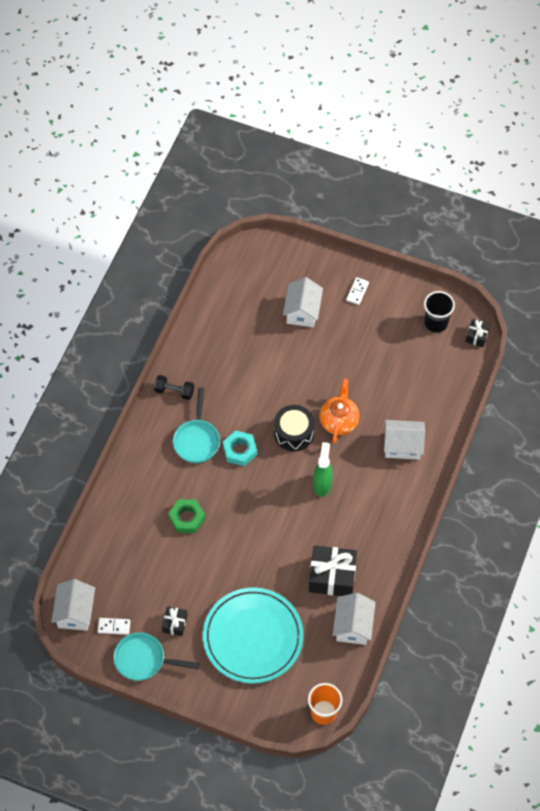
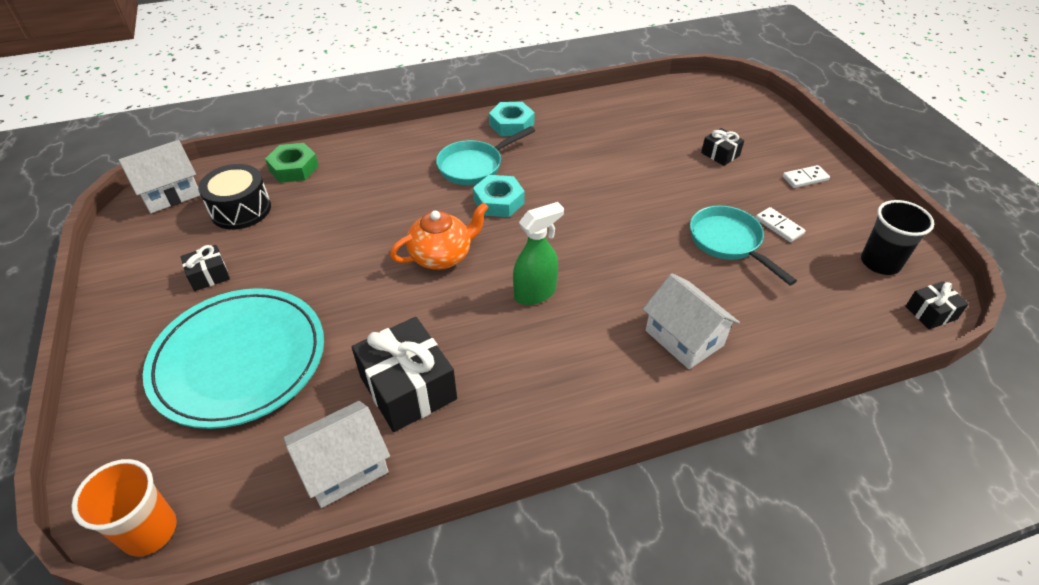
camera: 50 degrees right, 15 degrees down
(114, 627) = (169, 230): white domino -> white domino (779, 226)
(144, 660) = (134, 277): turquoise pan -> turquoise pan (728, 242)
(174, 391) = (511, 124): black dumbbell -> turquoise nut
(187, 518) = (368, 209): green nut -> green nut (294, 168)
(294, 433) = (572, 229): black drum -> black drum (241, 209)
(302, 311) = (720, 154): white house -> black gift
(339, 420) = (637, 256): orange teapot -> orange teapot (442, 256)

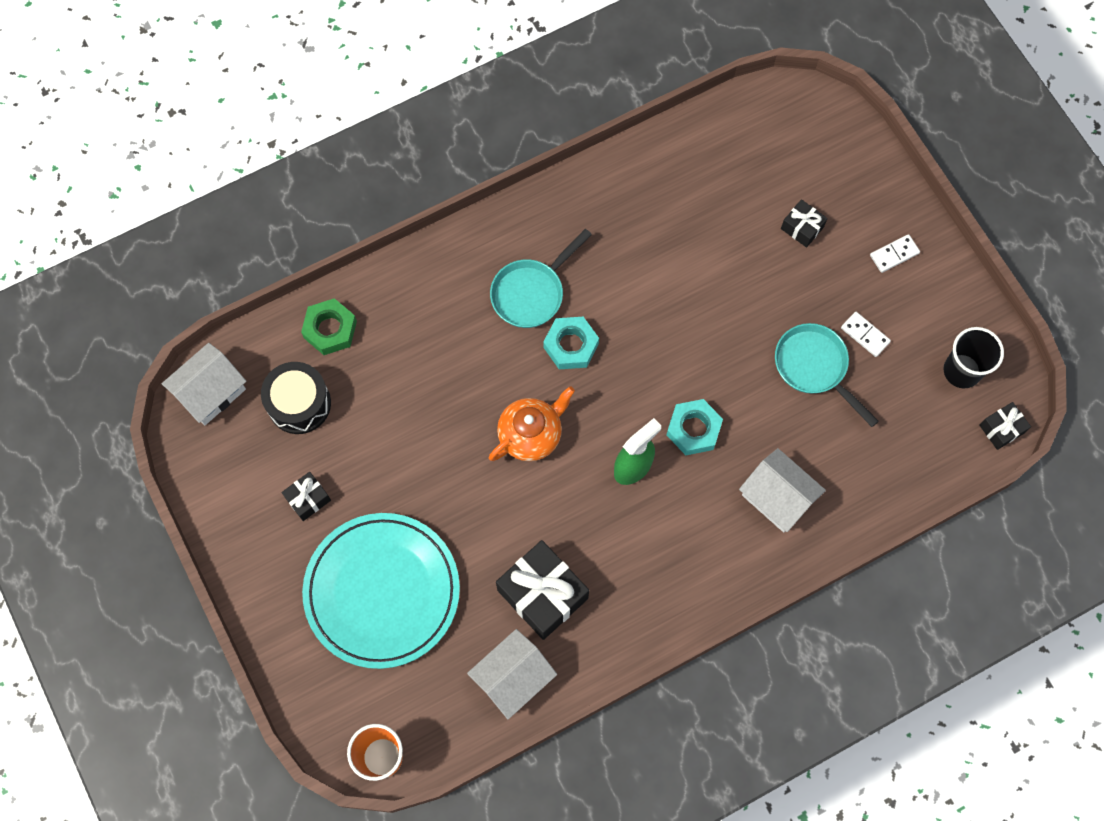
camera: 10 degrees left, 25 degrees up
(511, 124) = (557, 212): turquoise nut -> turquoise nut (693, 429)

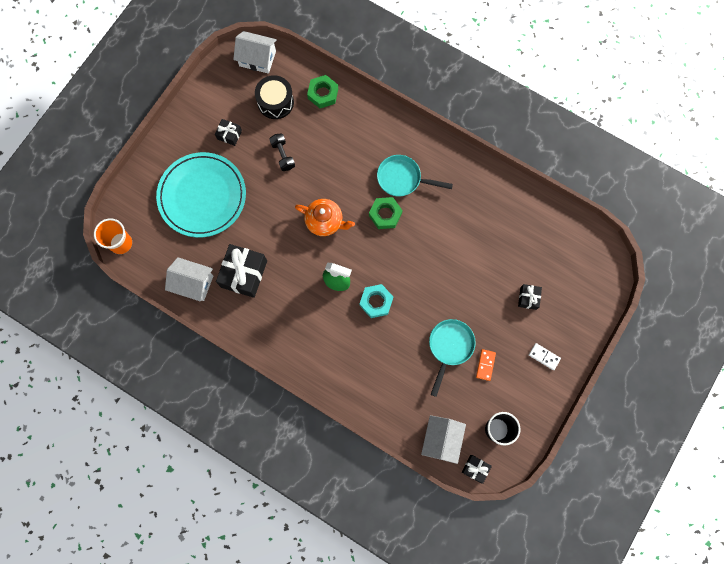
camera: 60 degrees right, 5 degrees up
(391, 438) = (283, 155): none -> black dumbbell
(571, 346) = (385, 214): turquoise nut -> green nut
(777, 497) = (363, 365): white house -> white house (441, 439)
(865, 335) = (485, 365): white domino -> orange domino

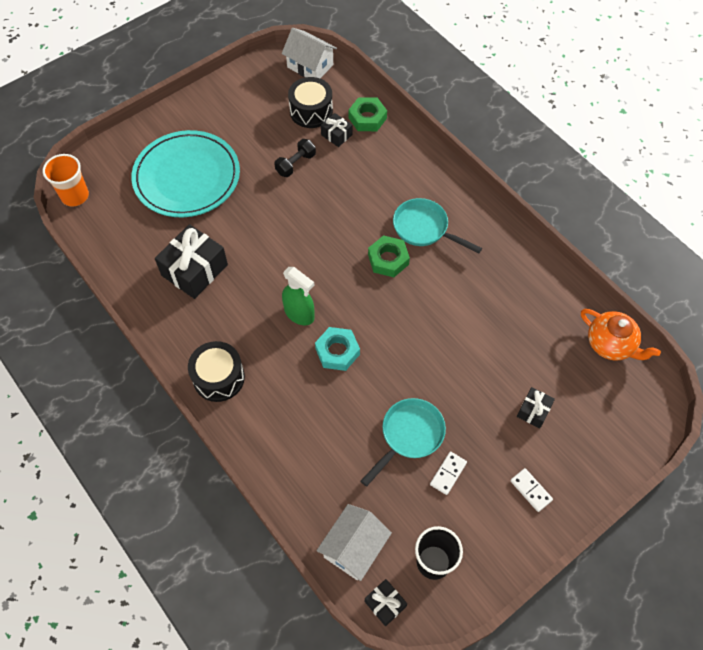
camera: 20 degrees right, 15 degrees down
(193, 283) = (132, 261): white house -> none
(229, 135) = (246, 127): black gift -> black gift (336, 135)
(283, 155) = (295, 164): black dumbbell -> black dumbbell turned 45 degrees clockwise
(299, 352) = (218, 377): none -> black drum
(325, 221) = (313, 245): orange teapot -> orange teapot (611, 344)
(485, 365) = (448, 473): orange domino -> white domino

